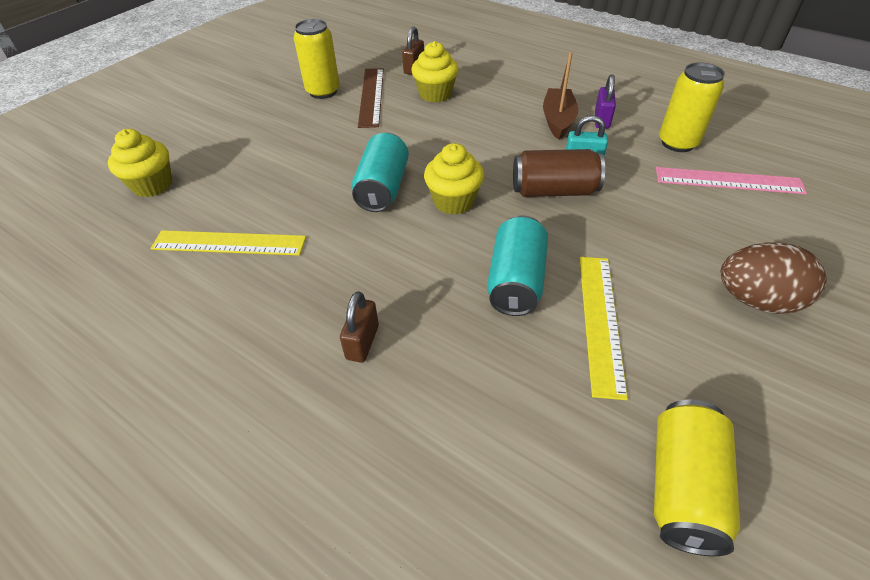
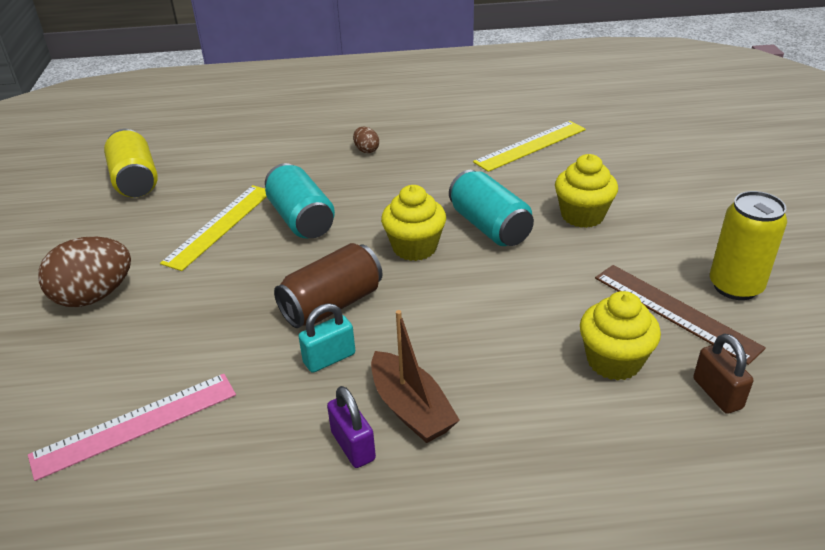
camera: 140 degrees right, 10 degrees down
(152, 185) = (659, 143): yellow cupcake -> yellow cupcake (582, 215)
(362, 342) = (366, 150): brown padlock -> brown egg
(600, 321) = (219, 226): yellow ruler -> yellow ruler turned 60 degrees clockwise
(677, 143) = (222, 460): yellow can -> none

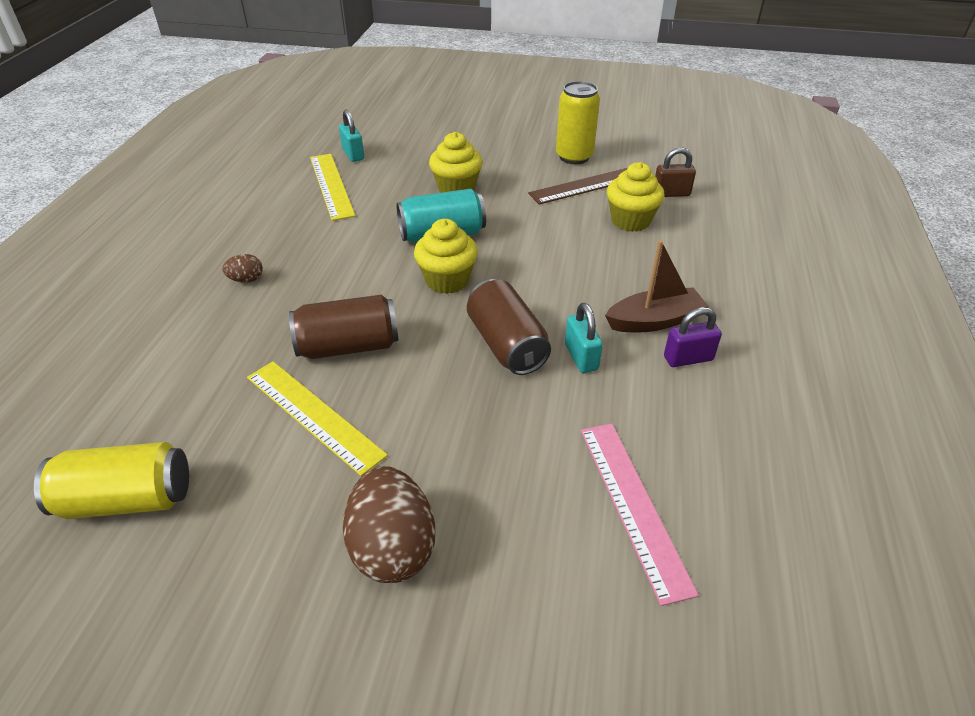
camera: 75 degrees left, 5 degrees up
(301, 219) = (348, 346): turquoise can -> brown can
(597, 140) = (353, 154): none -> turquoise padlock

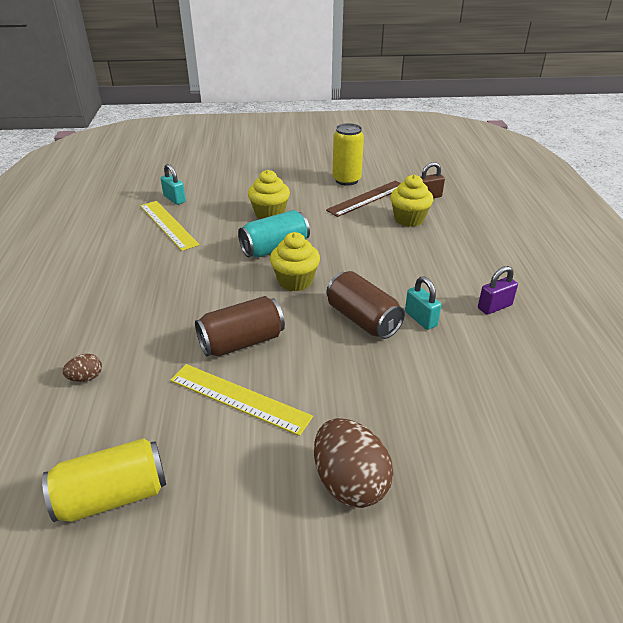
camera: 15 degrees left, 5 degrees down
(246, 280) = (132, 306): brown egg -> brown egg (86, 378)
(633, 505) = (507, 414): pink ruler -> none
(654, 321) = (459, 285): brown boat -> none

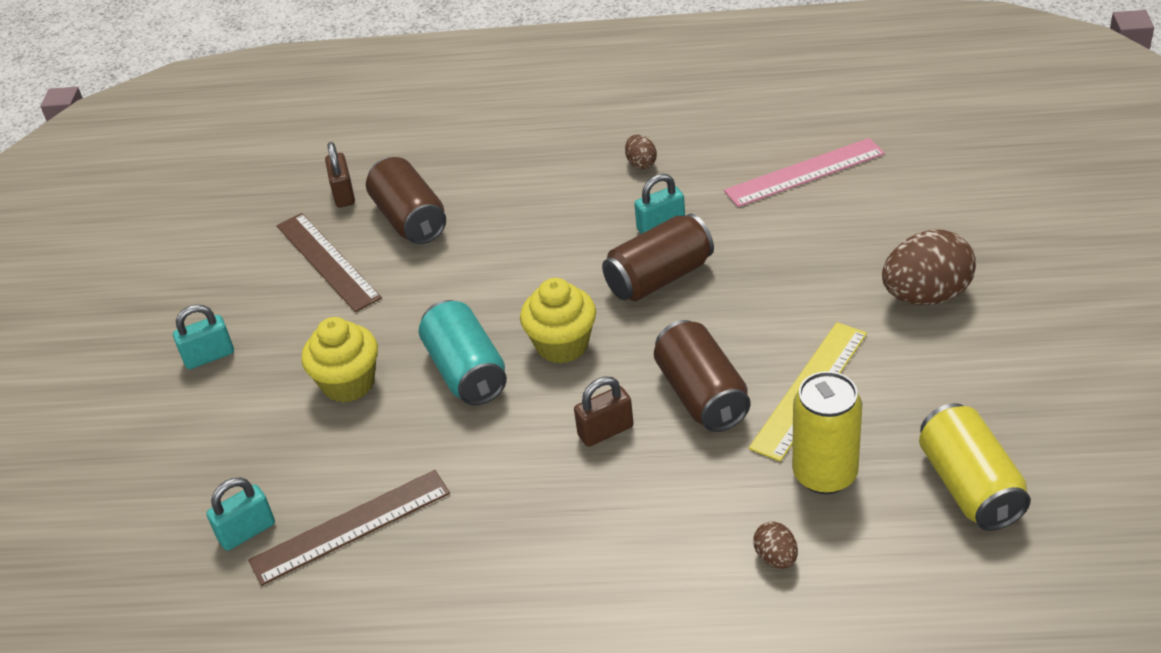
camera: 80 degrees left, 5 degrees up
(168, 224) = (350, 527): yellow ruler -> brown ruler
(216, 302) = (605, 431): none -> brown padlock
(293, 176) = (209, 356): none -> turquoise padlock
(346, 180) = (251, 285): yellow can -> yellow can (825, 474)
(409, 219) = (410, 219): yellow cupcake -> brown can
(494, 307) = (641, 163): purple padlock -> brown egg
(512, 401) = (804, 172): none -> pink ruler

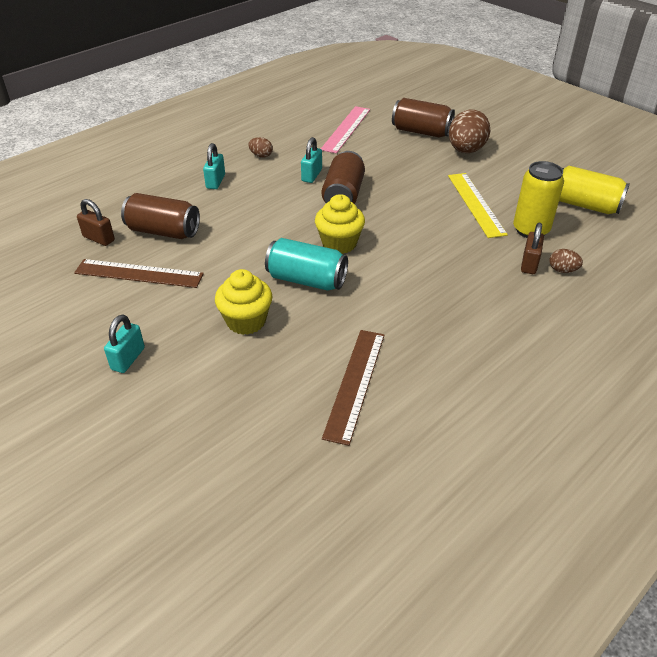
camera: 50 degrees left, 0 degrees up
(247, 532) = (297, 426): turquoise padlock -> turquoise padlock (215, 182)
(605, 431) = (416, 266): brown padlock -> brown padlock (529, 264)
(701, 395) = (436, 229): brown can -> brown can (421, 132)

